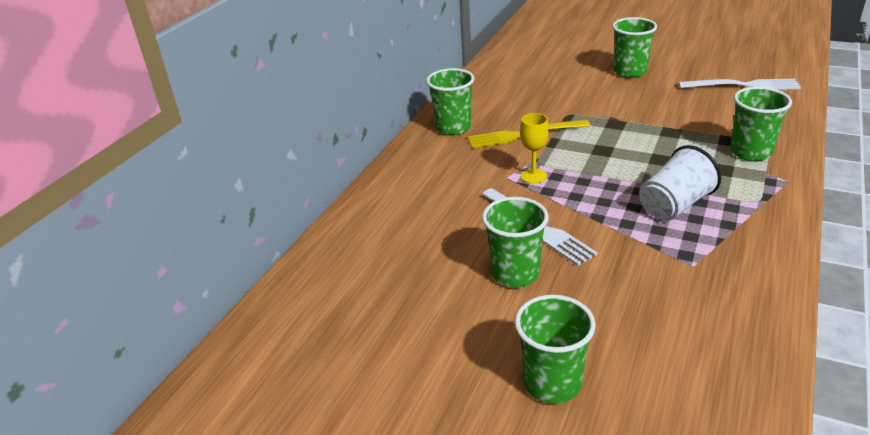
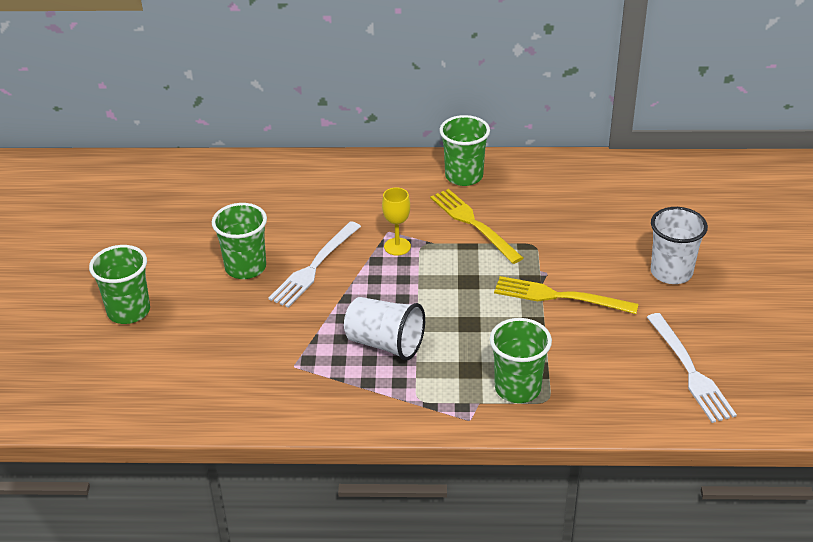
camera: 65 degrees right, 5 degrees up
(630, 72) = (671, 272): green cup -> white cup
(640, 116) = (559, 296): none -> yellow fork

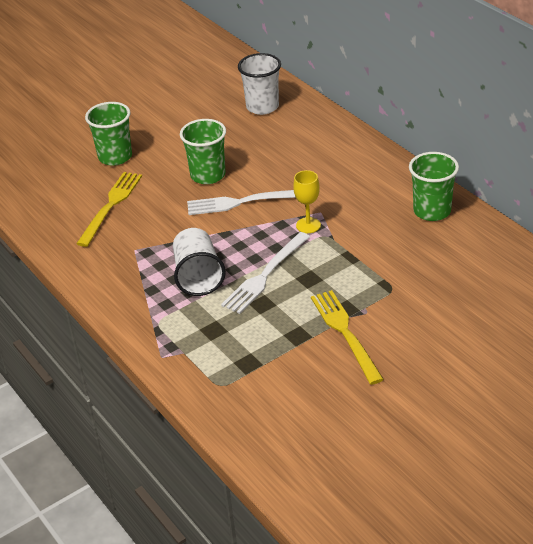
camera: 55 degrees right, 0 degrees up
(473, 224) = (380, 246): yellow fork -> yellow fork (111, 206)
(517, 388) = (217, 363): green cup -> none
(671, 272) = (449, 380): white cup -> white cup (262, 107)
(690, 371) = (335, 449): white fork -> white fork (265, 275)

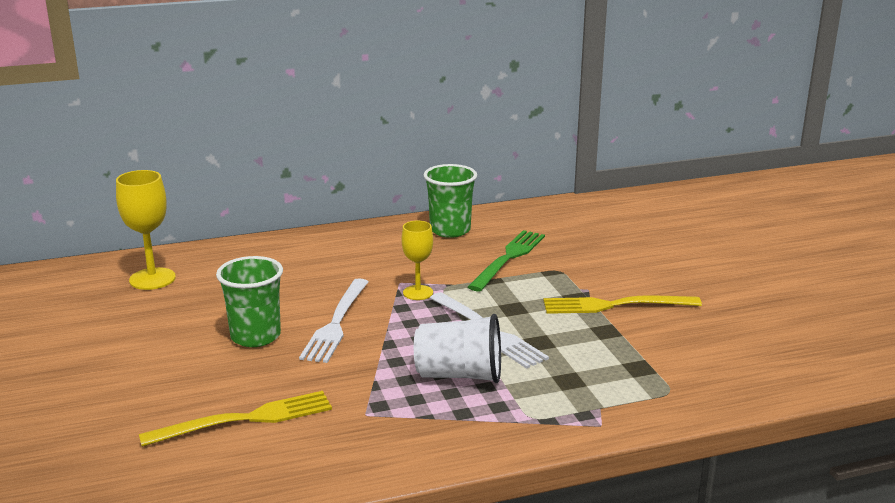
camera: 75 degrees left, 15 degrees down
(111, 206) = (246, 419): yellow fork -> yellow fork turned 120 degrees clockwise
(115, 157) = (128, 399): green cup -> none
(262, 107) = (152, 279): white cup -> yellow goblet
(397, 256) = (508, 258): none -> green fork

